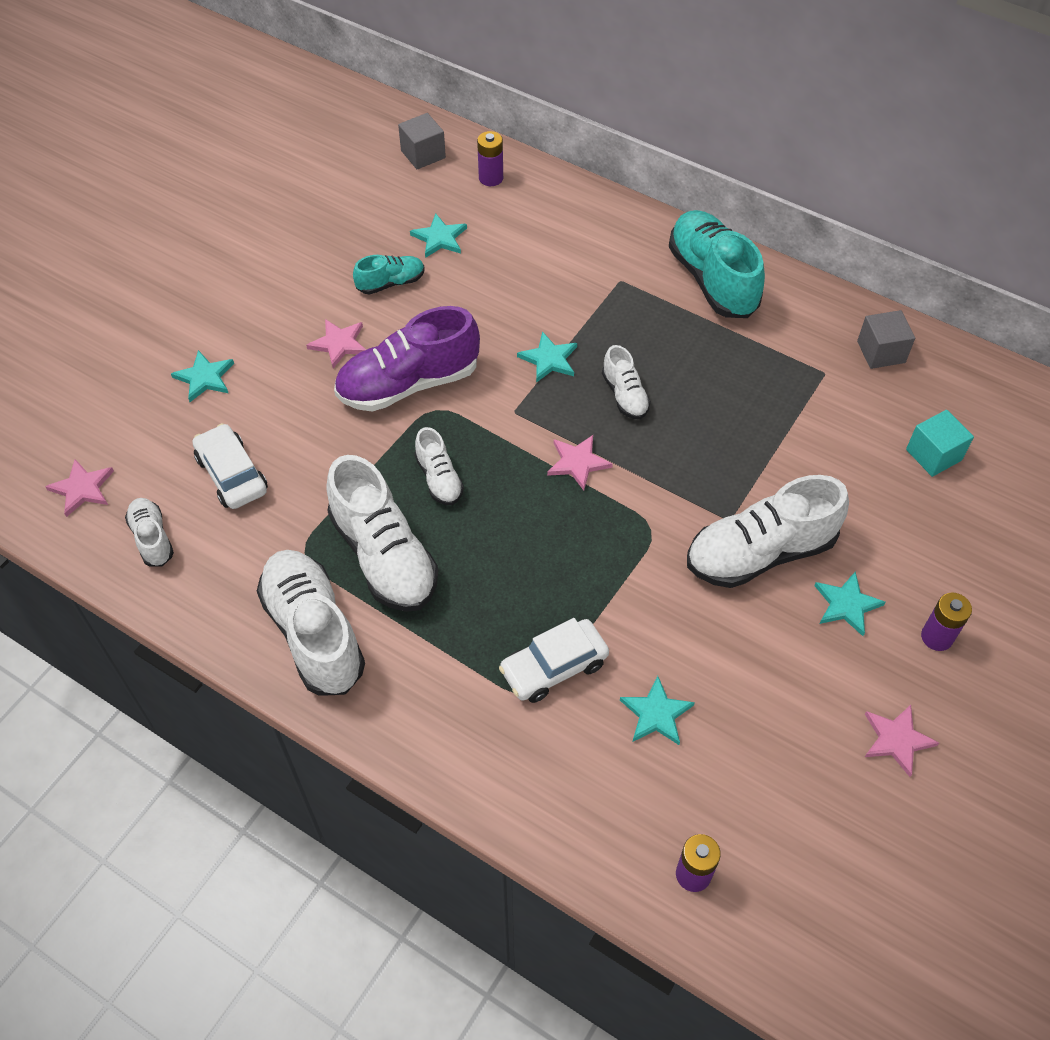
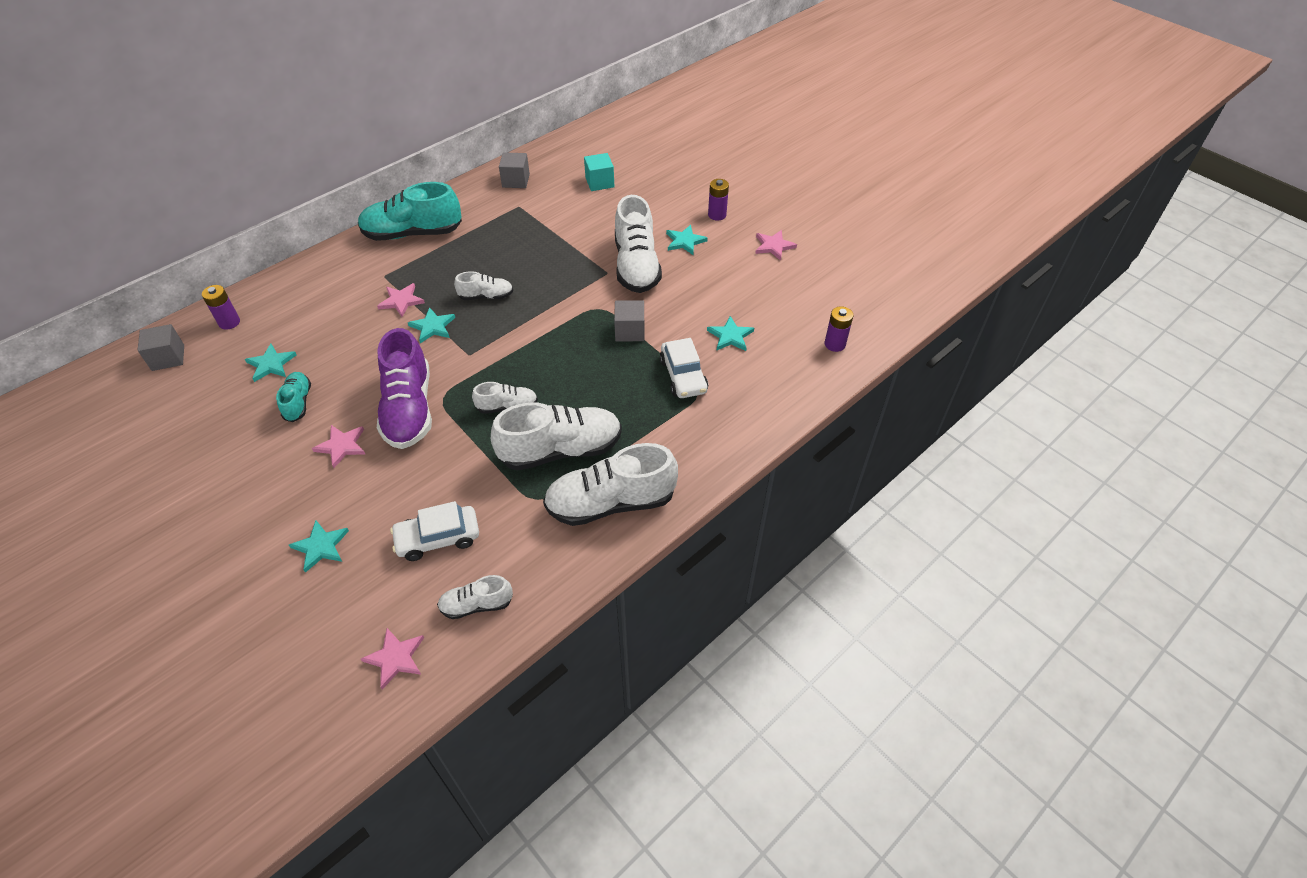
camera: 75 degrees left, 5 degrees down
(577, 463) = (530, 331): pink star -> pink star (401, 301)
(619, 578) = (630, 331): none -> grey cube

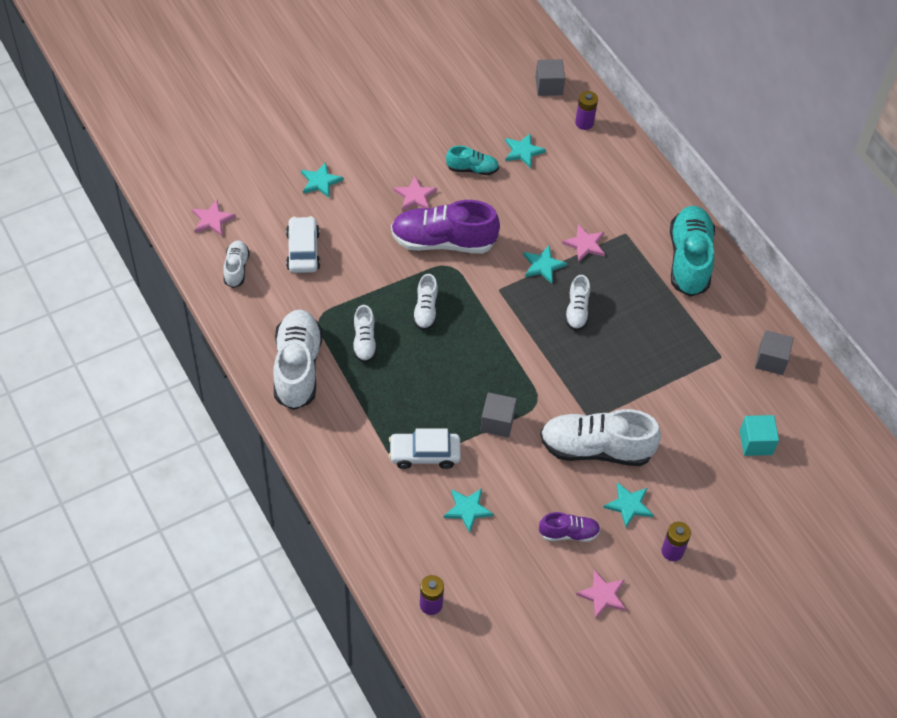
camera: 100 degrees right, 5 degrees up
(560, 450) = (364, 342): white shoe -> white shoe, size x0.51
(726, 271) = (568, 533): none -> purple shoe

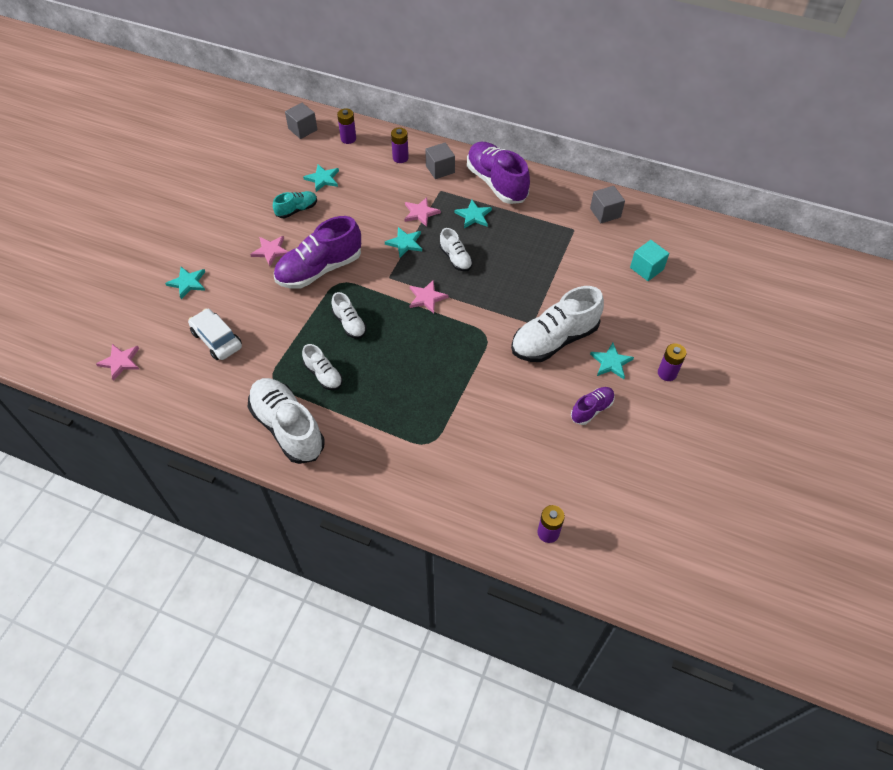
camera: 35 degrees left, 0 degrees up
(236, 269) = (172, 386): white shoe -> none
(424, 454) = (441, 425): white car -> none
(467, 509) = (509, 443): turquoise star -> turquoise star (473, 216)
(497, 422) = (472, 367): grey cube -> grey cube (440, 169)
(602, 595) = (654, 436): pink star -> pink star (427, 298)
(617, 174) = (400, 158): none -> purple battery
(689, 260) = (496, 183): turquoise shoe -> purple shoe

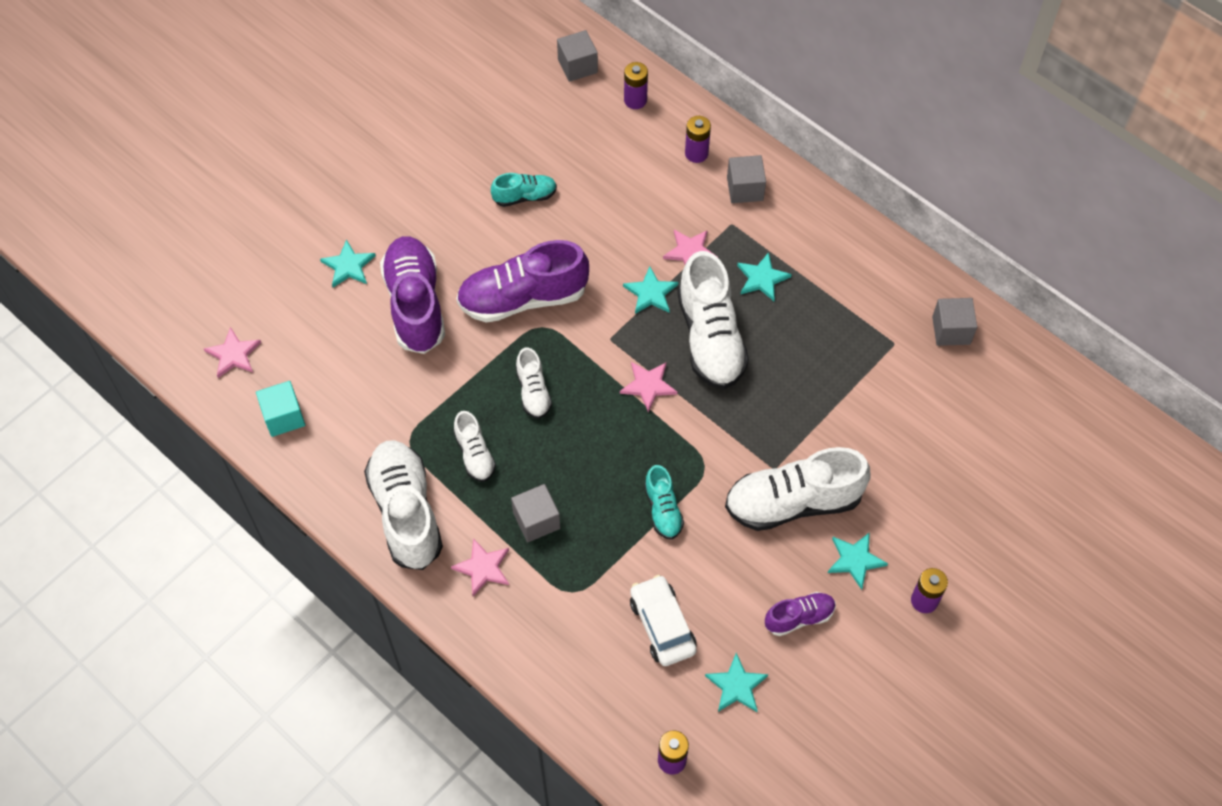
camera: 20 degrees right, 5 degrees up
(217, 339) = (359, 361): white car -> white car (662, 625)
(271, 251) = (469, 250): pink star -> pink star (483, 568)
(323, 179) = (577, 157): turquoise star -> turquoise star (736, 686)
(384, 404) = (536, 520): none -> grey cube
(455, 258) = (710, 338): white shoe -> white shoe, size x1.95
(469, 370) = (663, 509): none -> turquoise shoe
(496, 183) = (816, 235): purple shoe -> purple shoe (415, 304)
(646, 268) = (970, 436): turquoise cube -> turquoise cube (284, 417)

